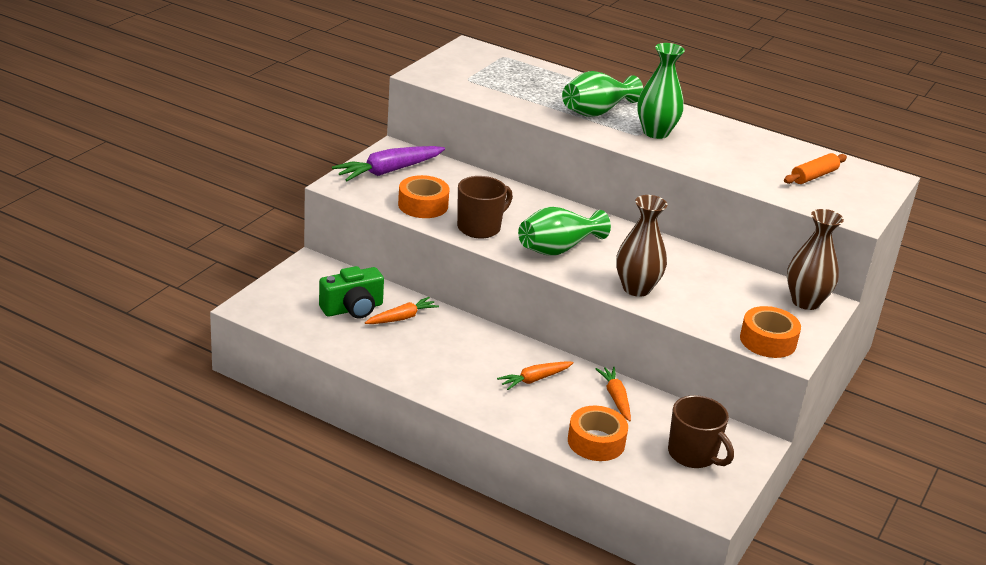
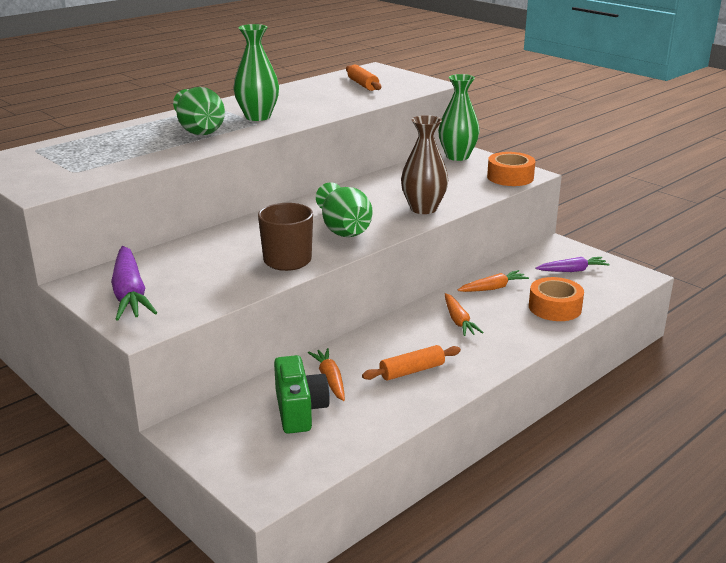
camera: 70 degrees left, 5 degrees down
(423, 205) = (222, 283): orange tape -> none
(433, 359) = (412, 371): none -> orange rolling pin
(616, 398) = (492, 288): orange carrot -> orange carrot turned 150 degrees clockwise
(693, 455) = (572, 270): brown mug -> purple carrot
(805, 302) = (457, 156): brown vase -> green vase

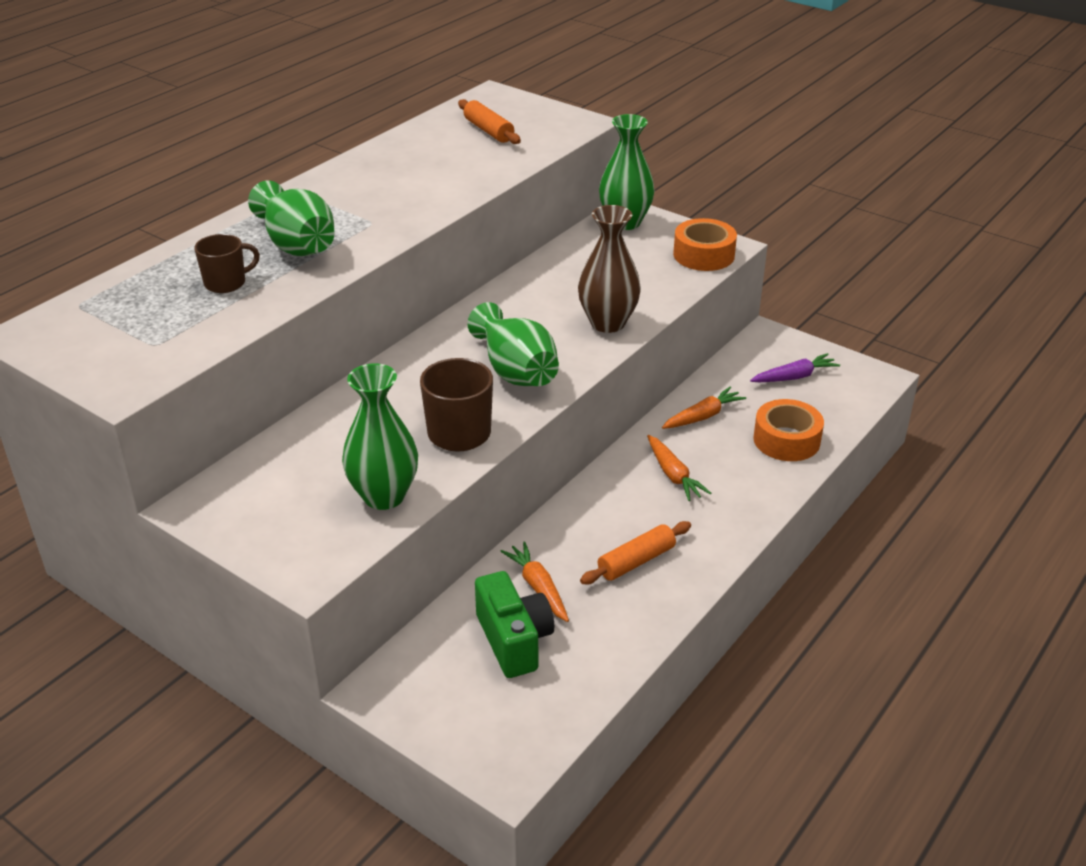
camera: 10 degrees left, 10 degrees up
(130, 293) = (270, 514): purple carrot -> none
(140, 145) = (226, 283): none -> brown mug
(258, 117) = (367, 210): green vase -> green vase (384, 496)

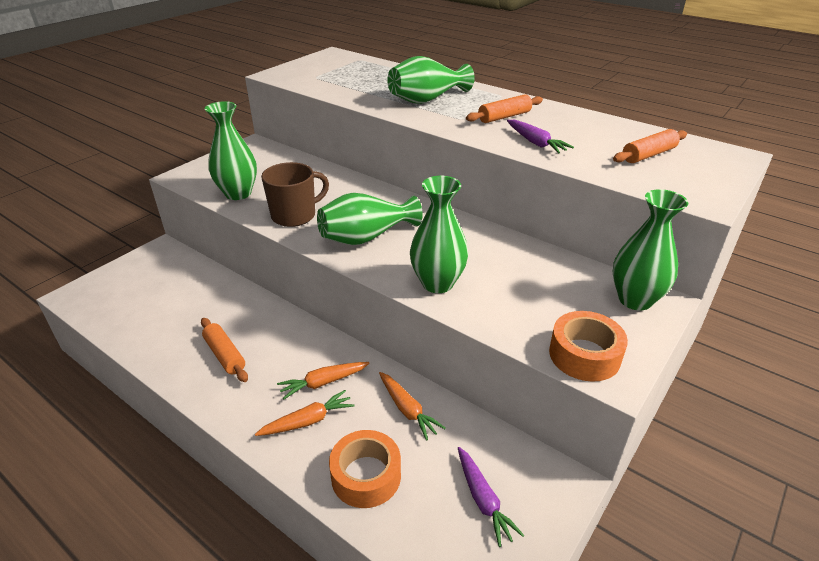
camera: 90 degrees right, 0 degrees up
(226, 283) = (379, 86): brown mug -> none
(372, 195) = (504, 117): none -> orange rolling pin
(452, 183) = (535, 143): none -> purple carrot
(514, 640) = (173, 296): green camera -> none
(538, 588) = (216, 306): orange carrot -> orange carrot (307, 421)
(607, 323) = (437, 283): brown vase -> green vase

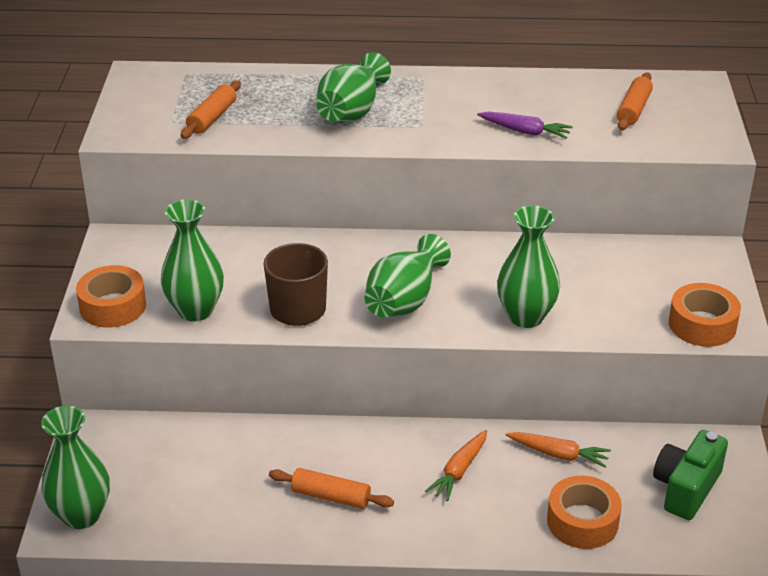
camera: 35 degrees left, 0 degrees up
(201, 175) = (113, 306): none -> orange tape
(307, 421) = (484, 508): orange carrot -> none
(483, 500) = (686, 488): purple carrot -> green camera
(504, 117) = (459, 108): orange rolling pin -> orange rolling pin (212, 118)
(635, 300) = (696, 259): green vase -> green vase (81, 515)

